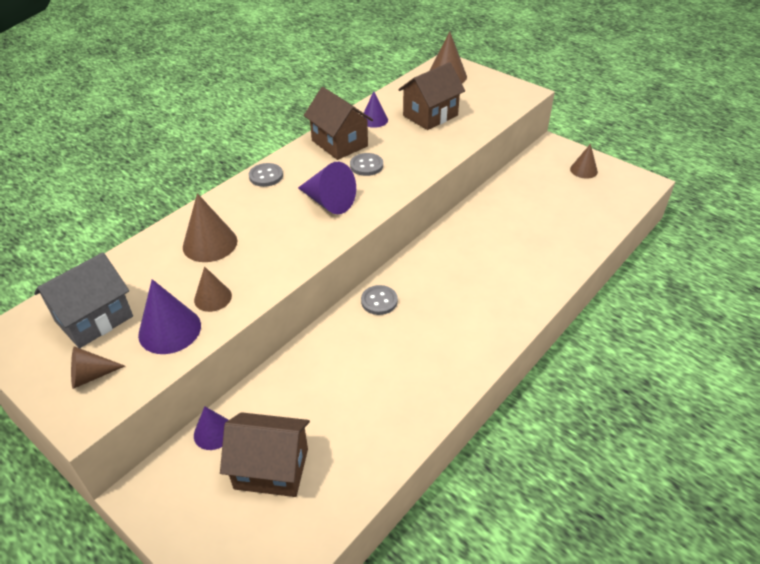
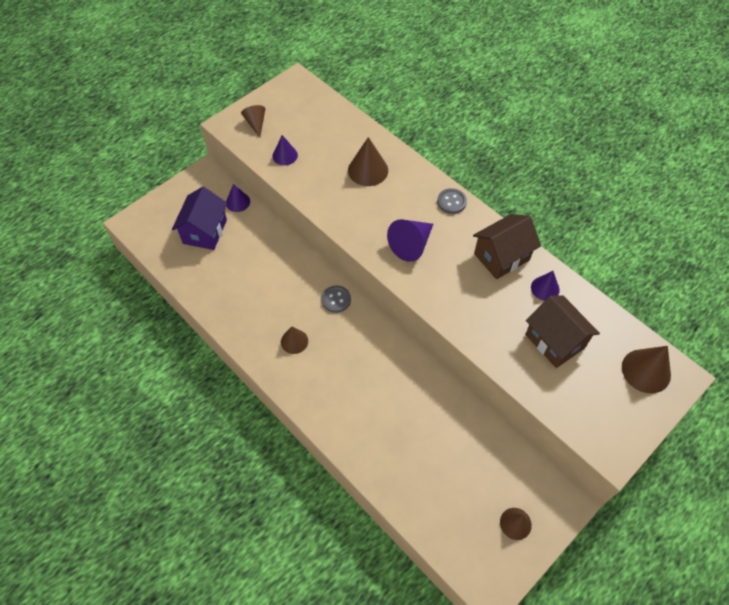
camera: 95 degrees right, 15 degrees up
(94, 319) = (302, 118): grey house -> none
(169, 330) = (285, 155): purple cone -> purple cone, size x0.63
(213, 298) = (310, 175): brown cone -> brown cone (294, 341)
(271, 468) = (205, 231): brown house -> purple house
(366, 166) = (463, 276): grey button -> none

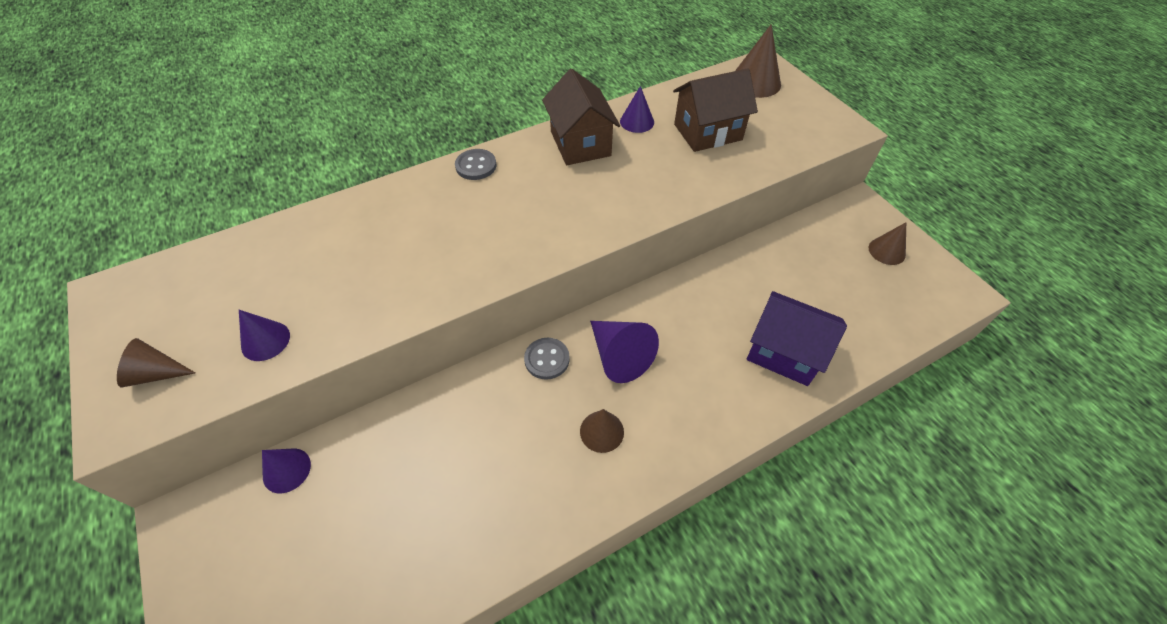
camera: 75 degrees left, 5 degrees down
(205, 231) = (320, 544): purple house -> purple house (784, 352)
(368, 170) = (369, 238): brown cone -> none
(411, 245) = (527, 220): purple cone -> purple cone (619, 356)

